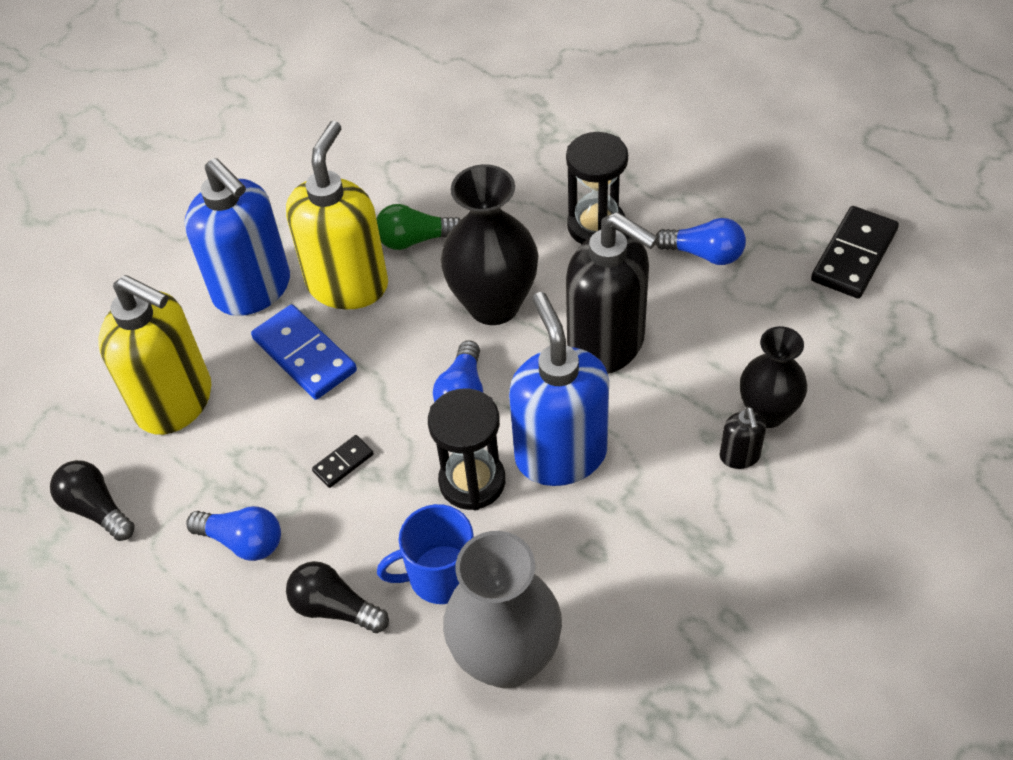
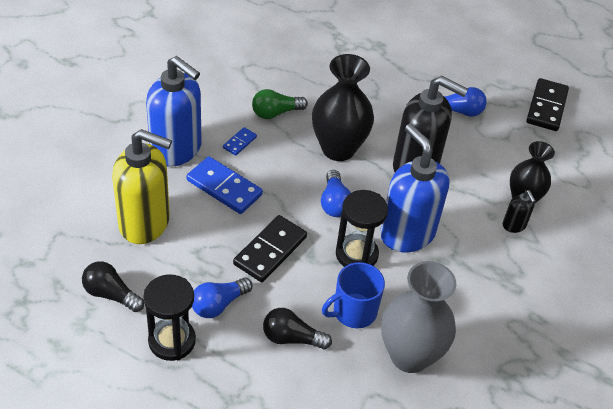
camera: 20 degrees left, 5 degrees down
(243, 541) = (218, 304): blue light bulb -> blue light bulb turned 135 degrees clockwise
(343, 463) = (270, 251): black domino -> black domino, size x1.99
(348, 284) = (240, 142): yellow soap dispenser -> blue domino
(596, 226) = (388, 98): black hourglass -> black hourglass (172, 341)

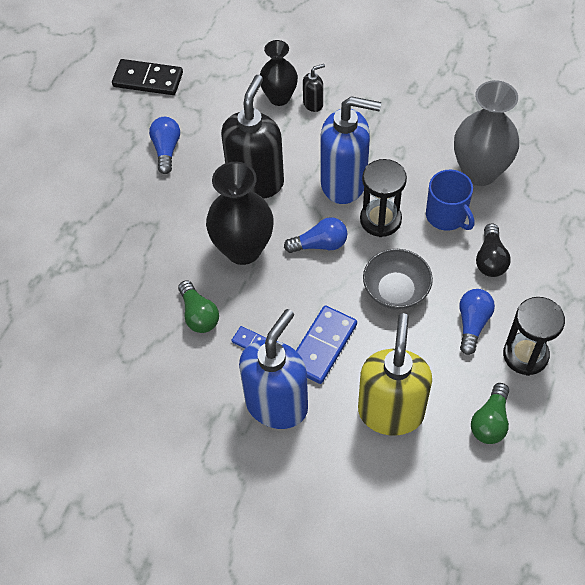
camera: 90 degrees left, 10 degrees up
(111, 294) = (490, 421): black light bulb -> green light bulb
(218, 304) = (472, 324): blue light bulb -> blue light bulb turned 120 degrees counterclockwise
(270, 251) = (396, 291): black domino -> grey bowl
(406, 234) = (344, 183): blue soap dispenser -> blue soap dispenser turned 135 degrees counterclockwise

